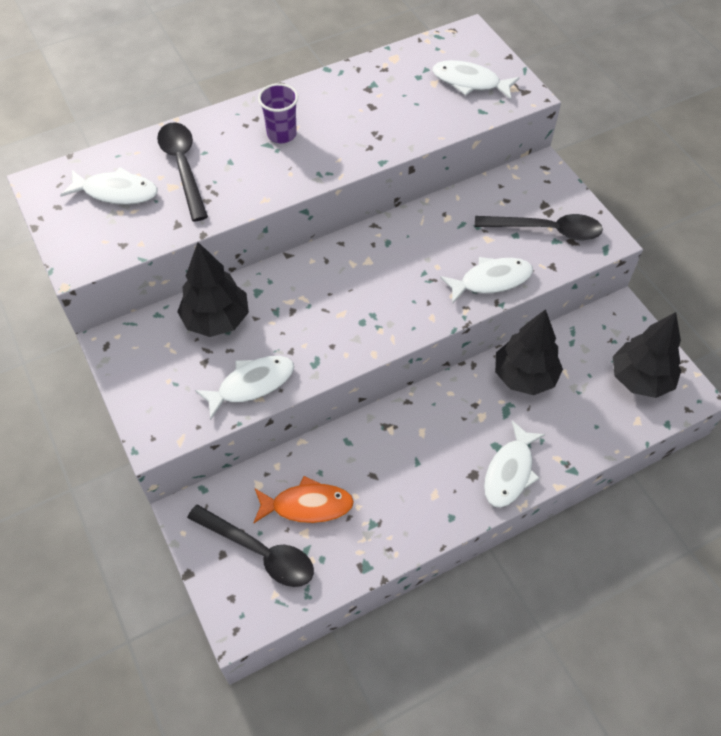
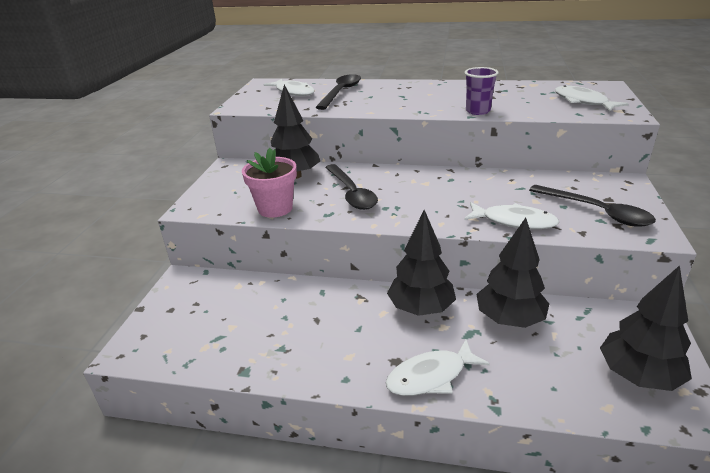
camera: 40 degrees right, 25 degrees down
(251, 384) = (275, 208): white fish -> pink flower pot
(260, 551) = (192, 321): black spoon -> black spoon (351, 193)
(281, 134) = (416, 94): purple cup -> purple cup (478, 111)
(307, 505) = (252, 312): orange fish -> none
(449, 407) = (421, 308): none -> black tree

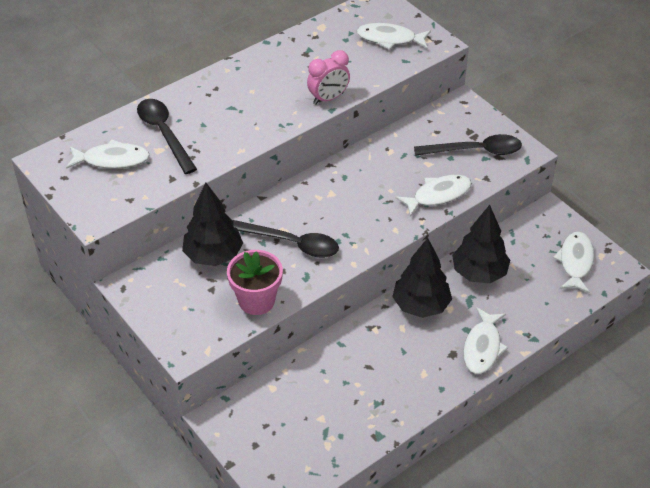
camera: 50 degrees left, 15 degrees up
(478, 111) = (328, 98): purple cup -> pink clock
(638, 376) = (575, 262): black tree -> white fish

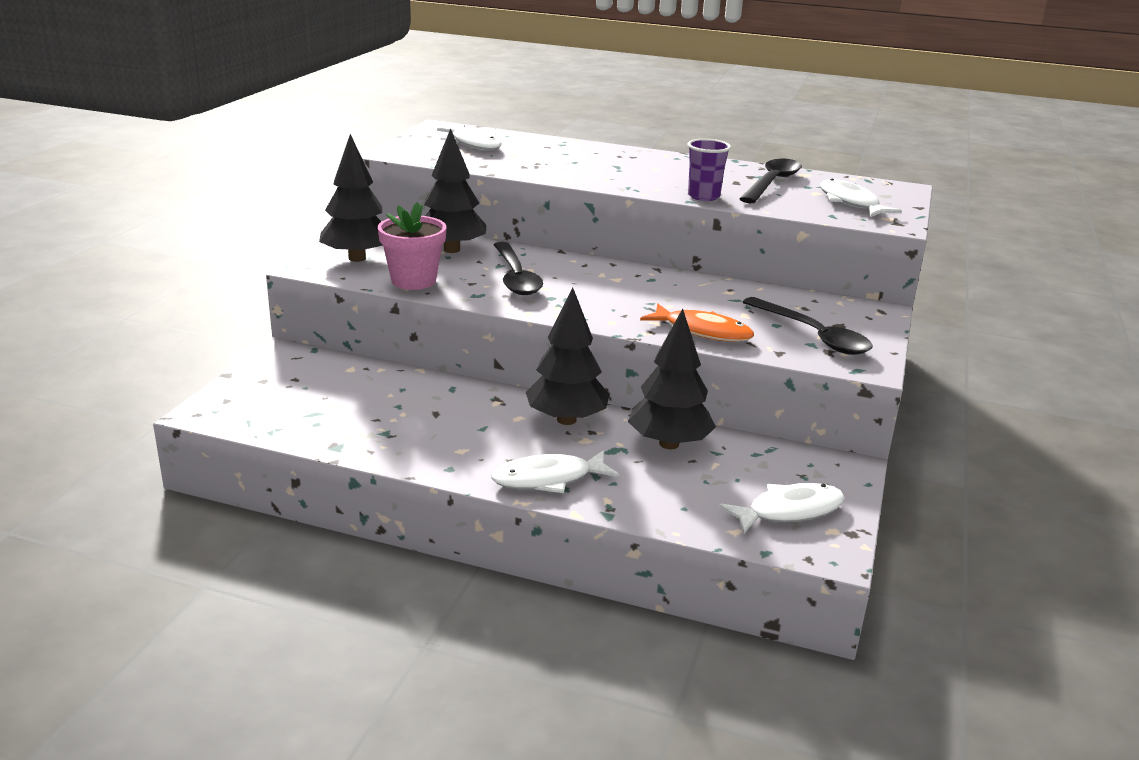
camera: 55 degrees right, 20 degrees down
(164, 134) = (538, 152): black spoon -> black spoon (772, 183)
(188, 316) = (357, 258): none -> black tree
(328, 98) = (703, 196): pink clock -> purple cup
(438, 195) = (702, 331): white fish -> orange fish

